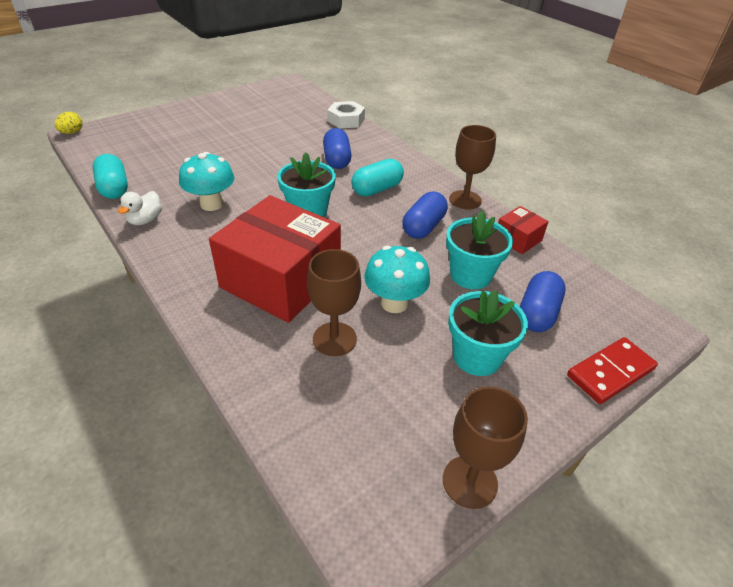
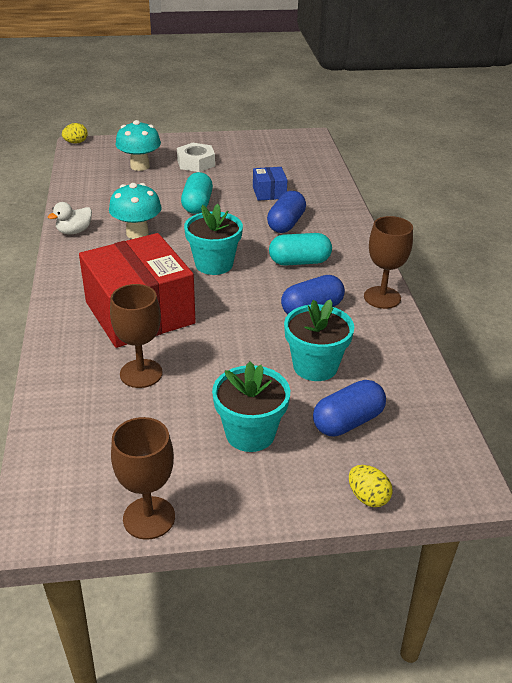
camera: 30 degrees right, 5 degrees down
(114, 188) = (71, 198): turquoise capsule -> turquoise capsule (197, 205)
(299, 137) = (269, 192): none -> blue box
(346, 120) = (332, 187): white nut -> white nut (196, 163)
(394, 303) = (218, 364): turquoise mushroom -> turquoise mushroom (140, 166)
(518, 239) = (400, 351): red box -> none
(610, 372) = (368, 497): red domino -> yellow egg

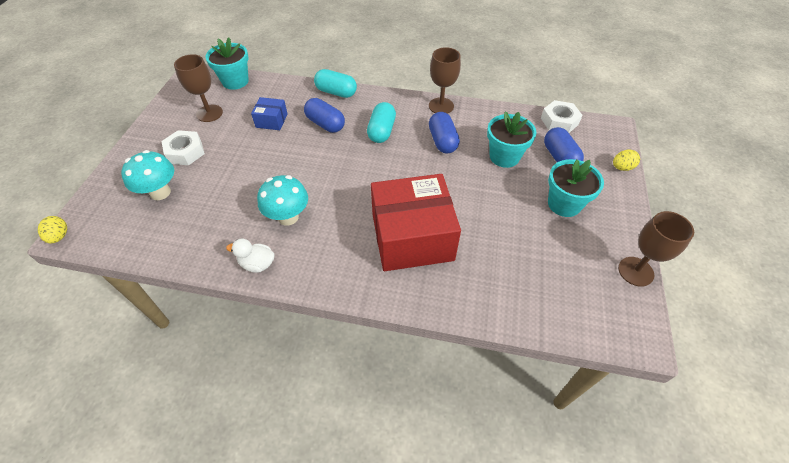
camera: 70 degrees left, 15 degrees up
(74, 231) = (257, 264): white duck -> white duck turned 120 degrees clockwise
(141, 373) = (490, 250): brown goblet -> brown goblet (209, 113)
(197, 205) = (263, 167): turquoise capsule -> turquoise capsule (336, 92)
(214, 264) = (363, 178): turquoise flower pot -> turquoise flower pot (235, 81)
(435, 415) = (559, 121): none -> white nut

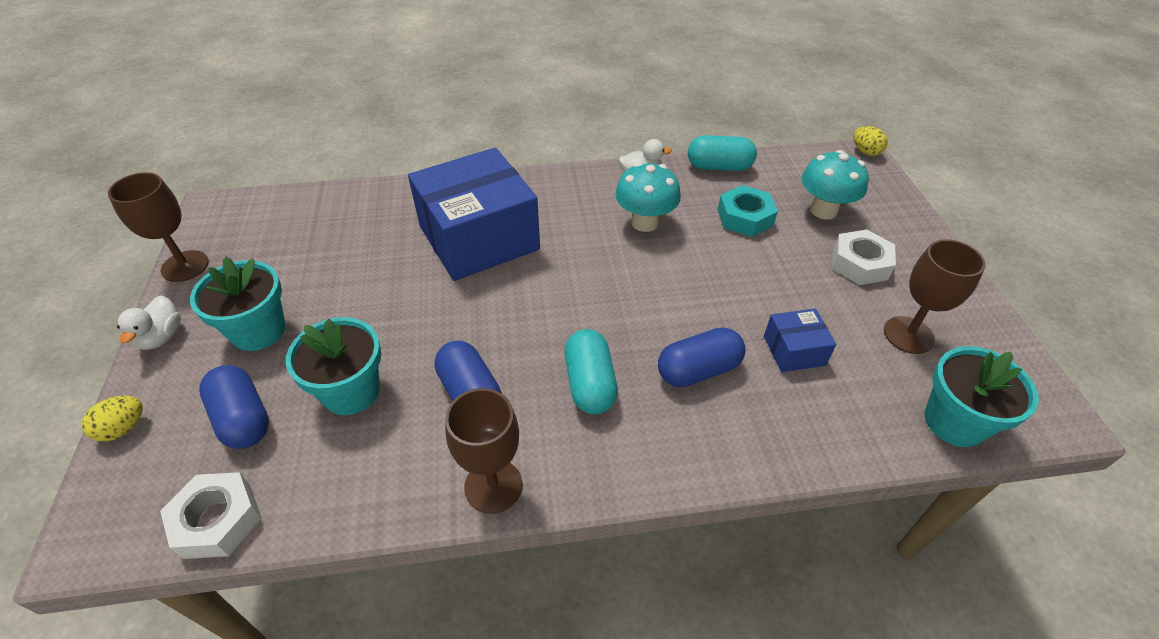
camera: 160 degrees right, 5 degrees down
(217, 202) = (745, 217): none -> turquoise nut
(325, 124) = (698, 370): blue capsule -> blue capsule turned 45 degrees counterclockwise
(336, 92) = (733, 456): turquoise capsule -> turquoise capsule (719, 167)
(412, 237) = (479, 238): red box -> blue box
(626, 215) = (161, 337): none -> white duck

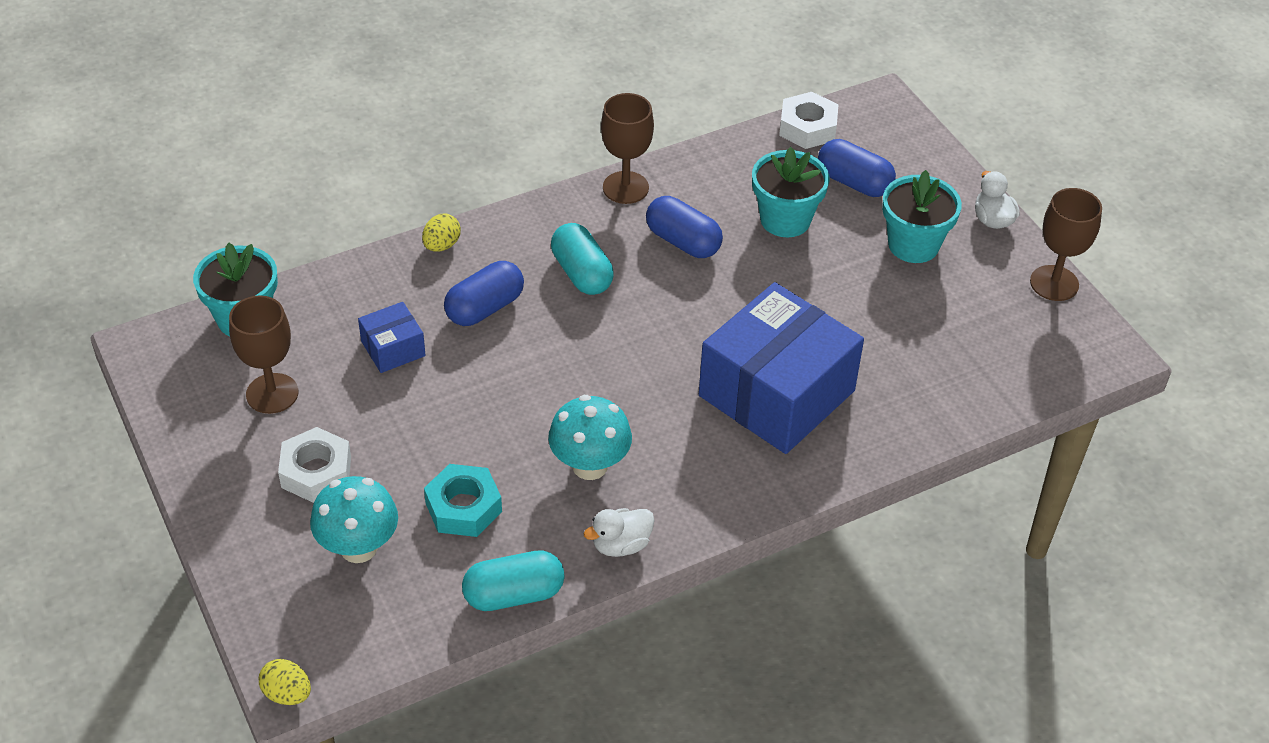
camera: 160 degrees right, 0 degrees up
(123, 428) = (938, 156): yellow egg -> yellow egg (441, 245)

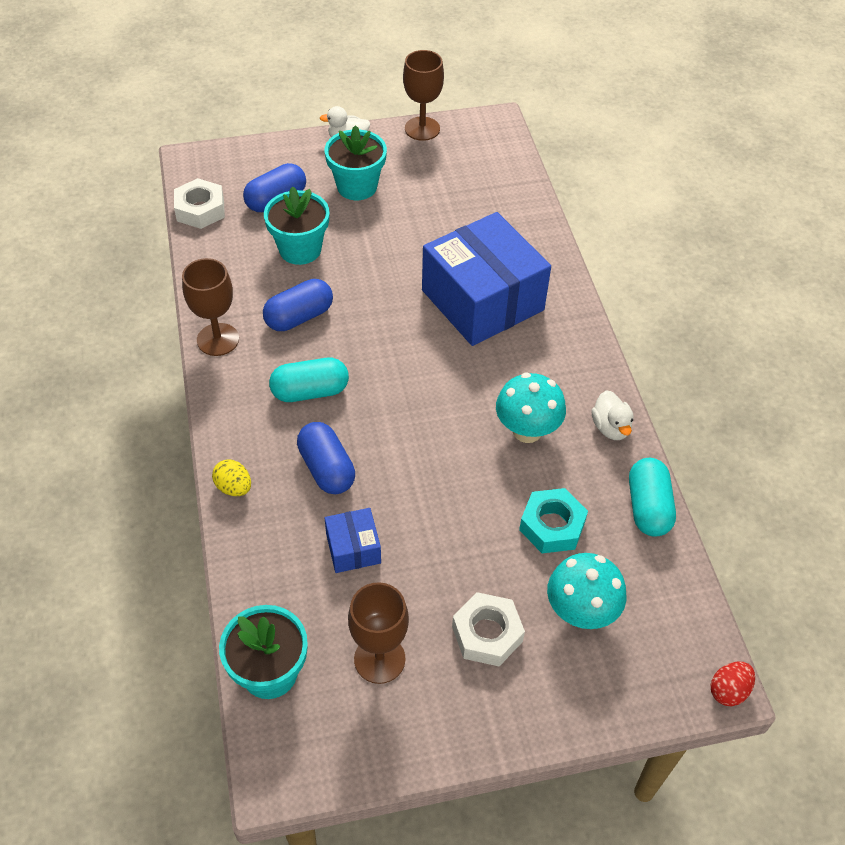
camera: 75 degrees left, 5 degrees up
(287, 694) = (728, 690): yellow egg -> red egg

